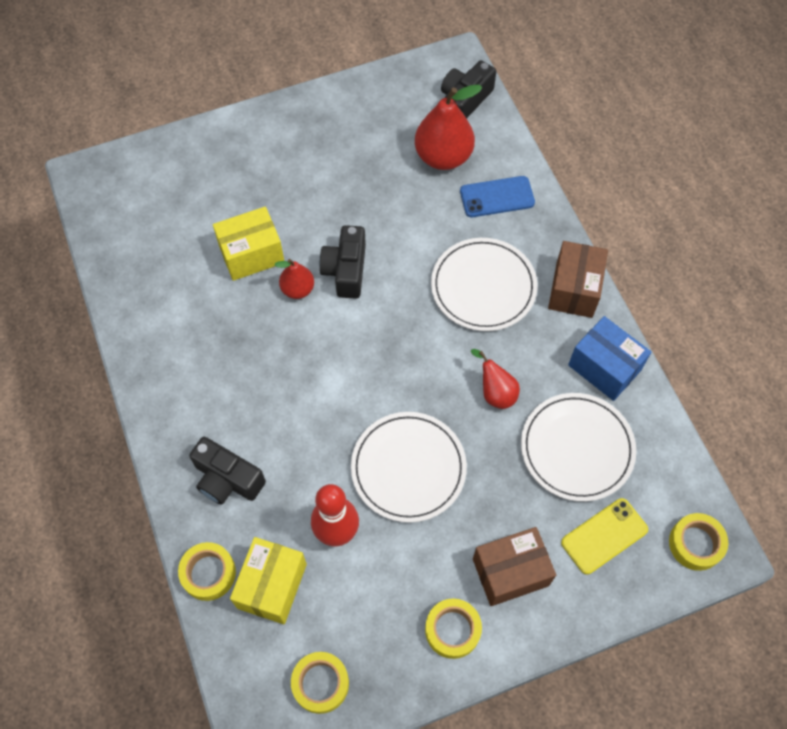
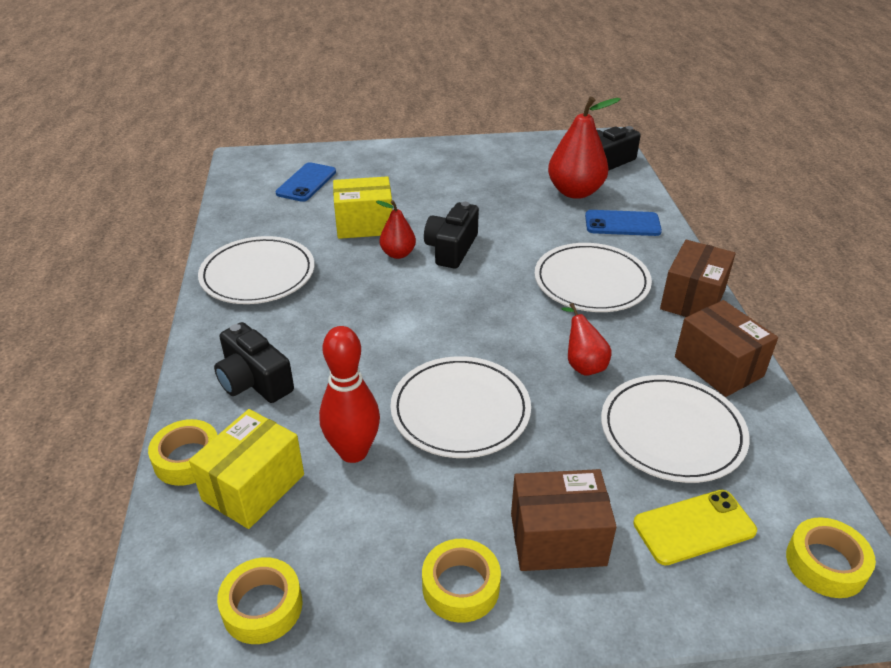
camera: 15 degrees right, 25 degrees down
(169, 201) = (306, 182): none -> blue phone
(176, 349) = (258, 274): none -> white plate
(604, 367) = (718, 366): blue box -> brown box

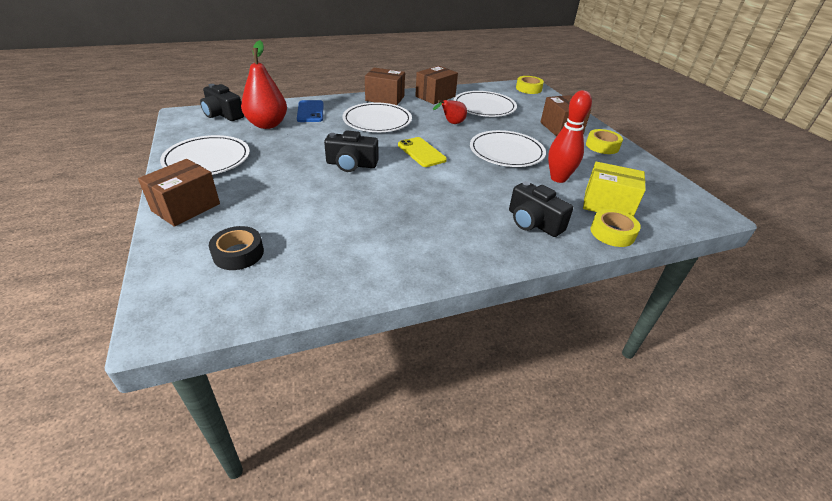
camera: 105 degrees left, 0 degrees up
(254, 381) = (533, 222): black camera -> black camera turned 105 degrees clockwise
(258, 274) = (413, 249): white plate -> white plate (207, 159)
(262, 607) = (661, 189): yellow tape -> none
(306, 182) = (238, 253): blue phone -> black tape
(364, 225) = (322, 205): yellow box -> none
(391, 156) = (186, 207): none -> brown box
(398, 254) = (363, 185): red pear -> none
(694, 527) = (531, 106): yellow phone -> yellow phone (421, 152)

